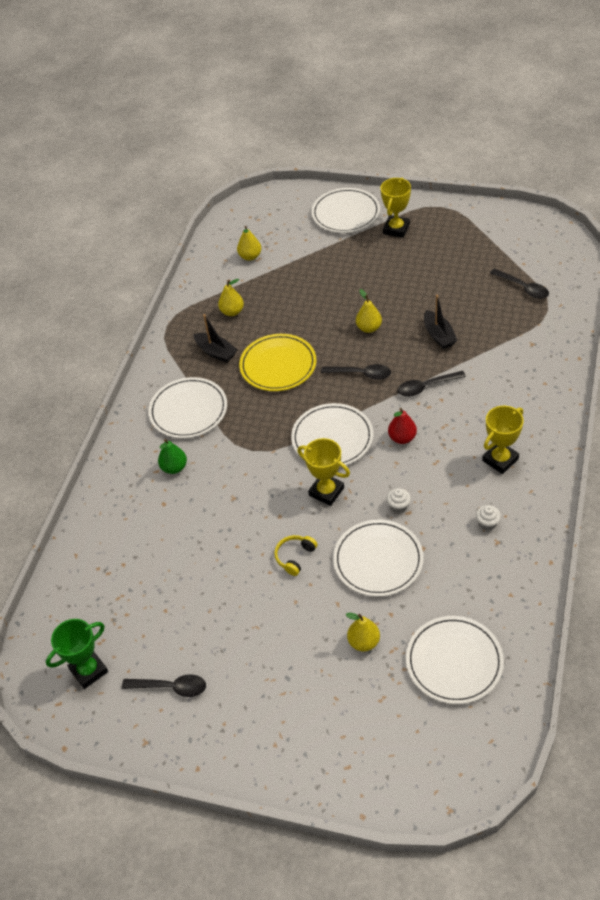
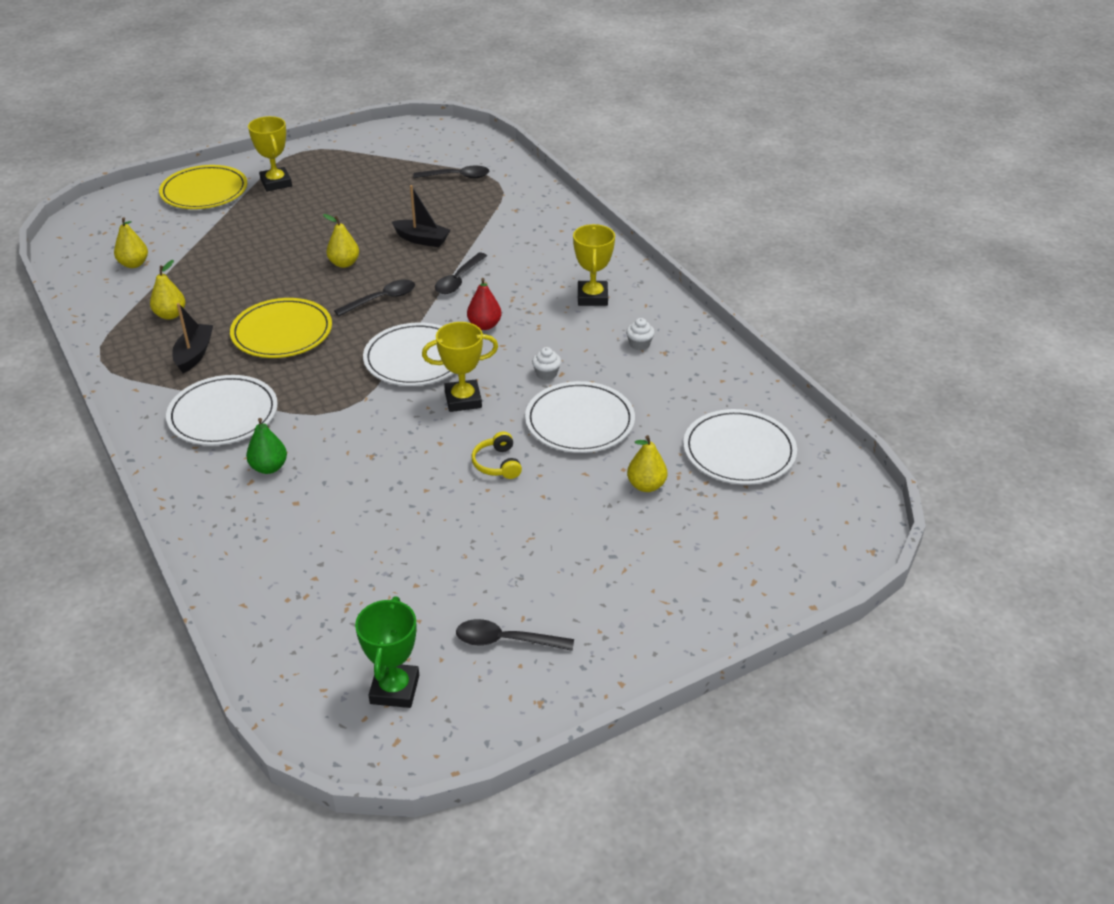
camera: 50 degrees left, 10 degrees down
(170, 687) = (506, 641): black spoon -> black spoon turned 135 degrees counterclockwise
(216, 352) = (194, 354): black boat -> black boat turned 75 degrees counterclockwise
(345, 213) = (204, 191): white plate -> yellow plate

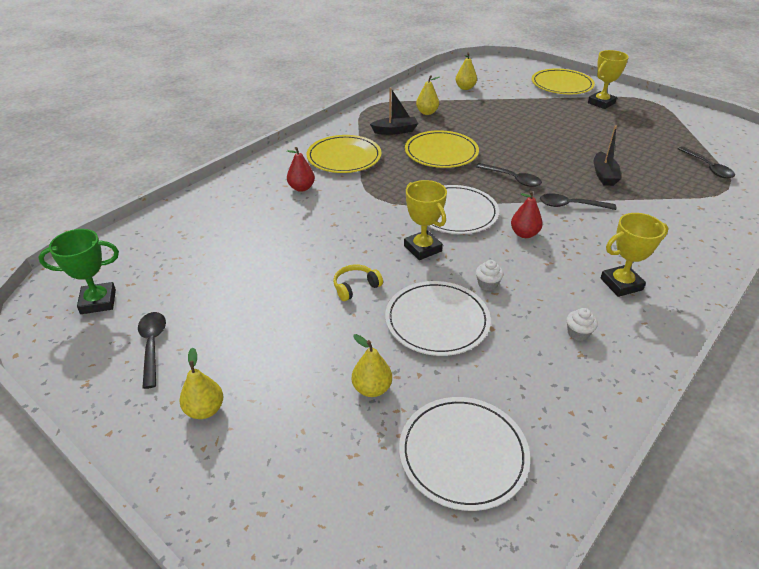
camera: 70 degrees right, 0 degrees up
(223, 414) = (344, 157): white plate -> yellow plate
(269, 467) = (301, 188): green pear -> red pear
(344, 263) = (539, 153): yellow pear -> yellow pear (205, 410)

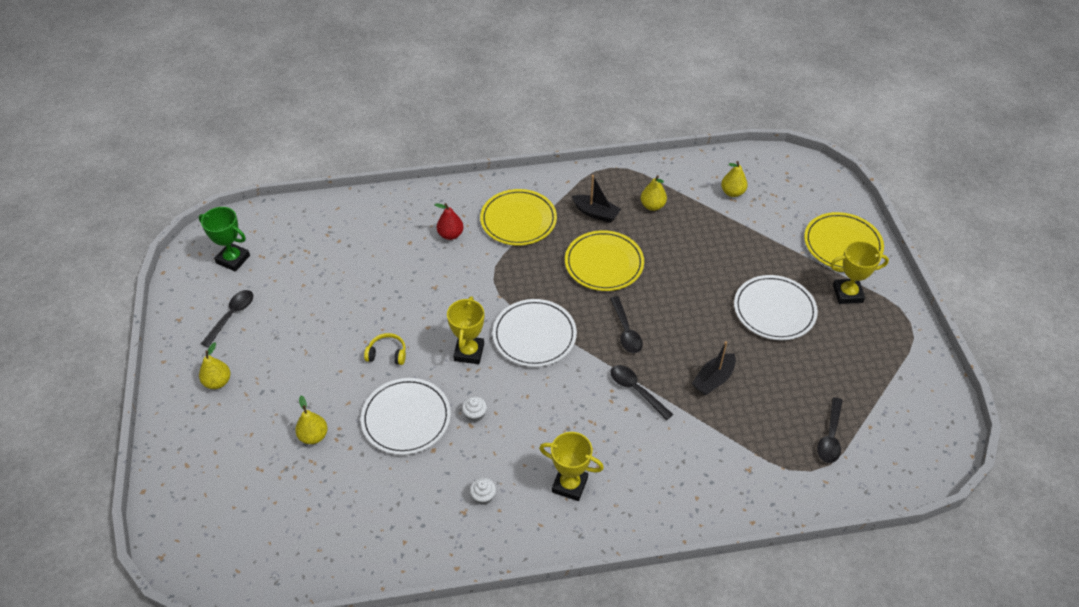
camera: 40 degrees right, 10 degrees up
(463, 454) = (313, 515): white plate -> white plate (774, 310)
(524, 234) = (560, 391): red pear -> none

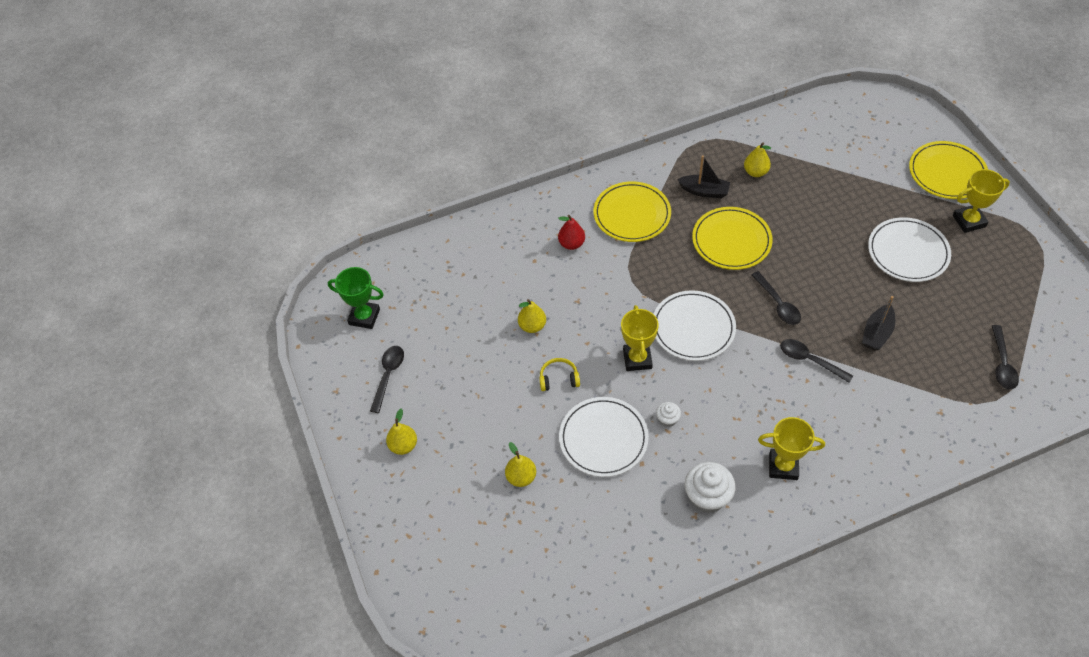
camera: 10 degrees left, 5 degrees up
(483, 496) = (707, 497): white cupcake -> white cupcake, size x1.93
(732, 192) = (826, 142): yellow pear -> yellow pear (532, 326)

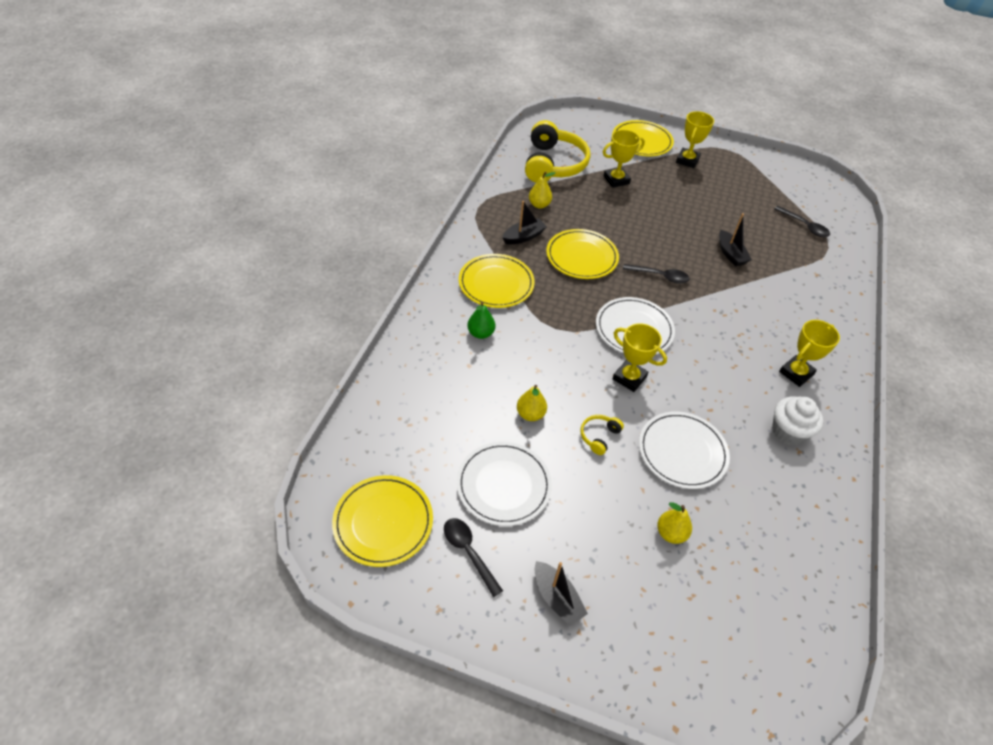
camera: 55 degrees left, 5 degrees down
(364, 317) = (383, 522): green trophy -> yellow plate
(403, 445) = (557, 598): yellow pear -> black boat
(571, 244) = (480, 333): red pear -> green pear
(667, 419) = (700, 402): white cupcake -> none
(810, 360) = (721, 297): black spoon -> none
(820, 143) = (553, 164): none -> yellow headphones
(862, 194) = (616, 180): none -> yellow trophy
(908, 252) = (682, 197): white plate -> white plate (503, 485)

